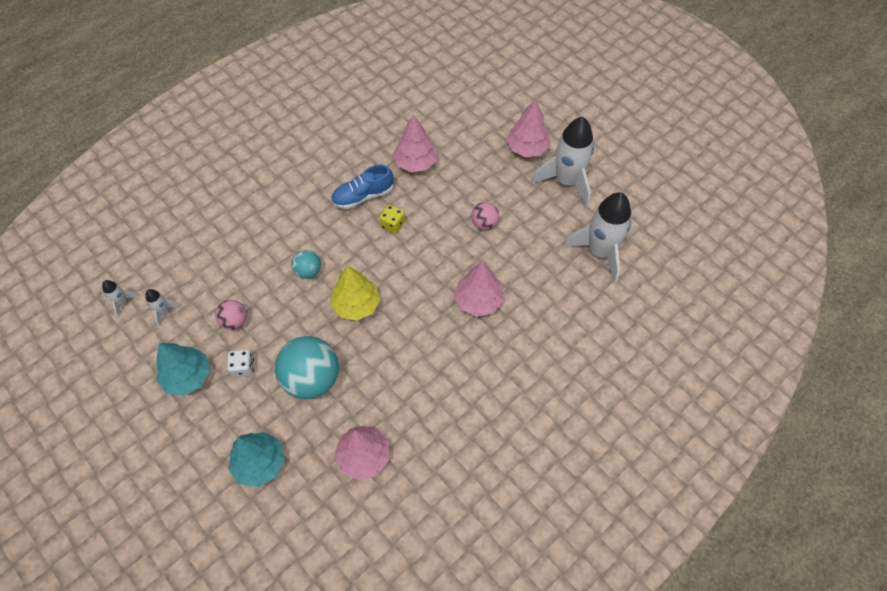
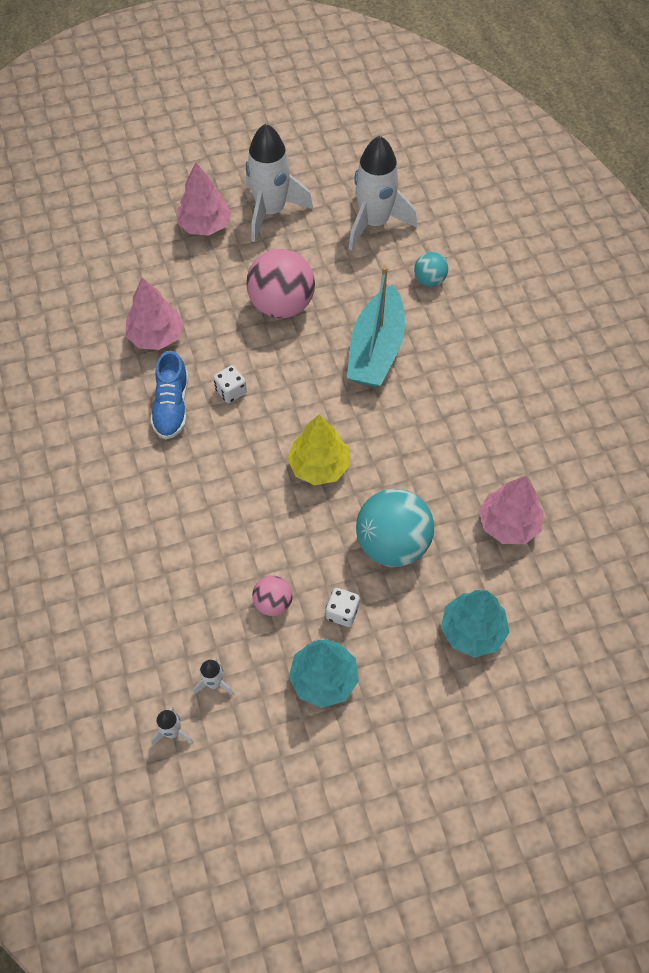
camera: 65 degrees left, 0 degrees up
(308, 271) = (246, 500): turquoise ball -> turquoise ball (429, 280)
(392, 224) = (231, 391): yellow dice -> white dice
(478, 301) = (376, 349): pink tree -> turquoise boat
(484, 223) = (281, 305): pink ball -> pink ball, size x1.96

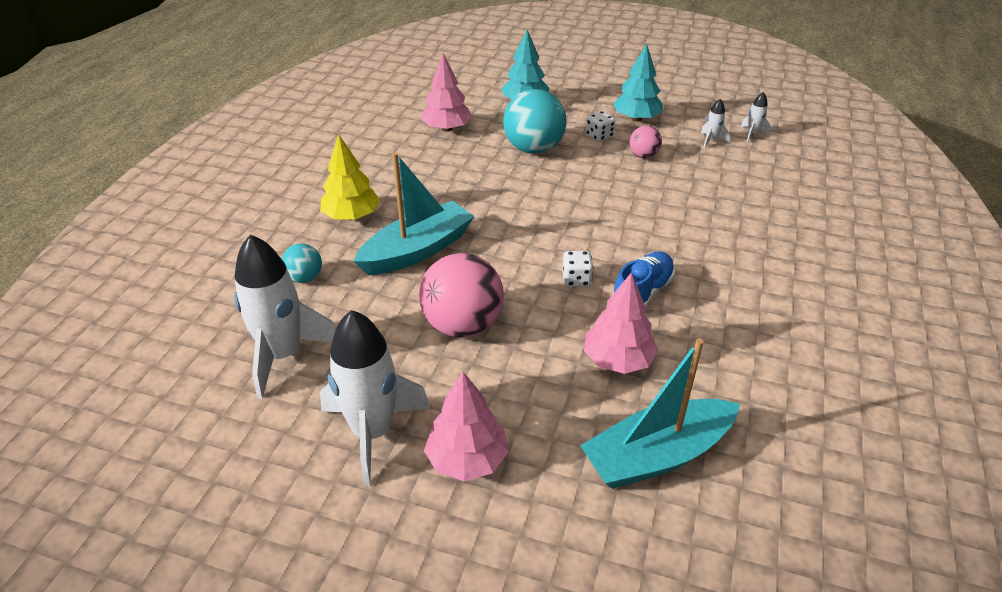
camera: 145 degrees left, 20 degrees down
(96, 285) = (657, 455): none -> turquoise boat
(319, 466) = (545, 203): yellow tree -> yellow tree (351, 216)

